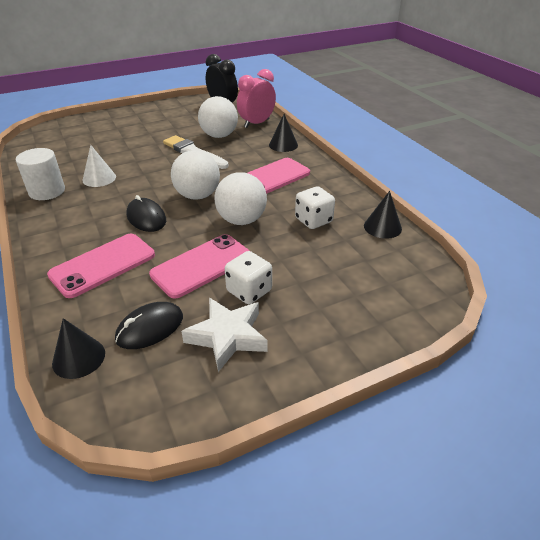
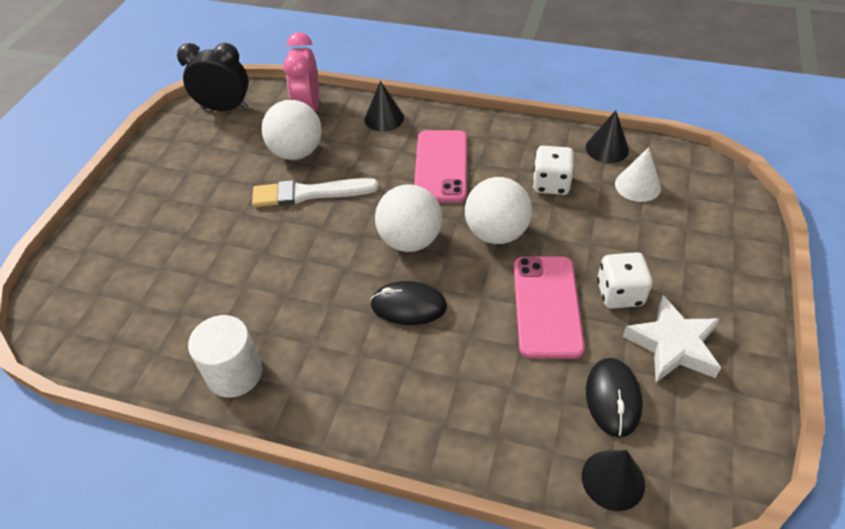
camera: 45 degrees left, 10 degrees up
(99, 178) = (264, 306): white cone -> white cone (637, 185)
(103, 265) = (466, 388): pink phone -> none

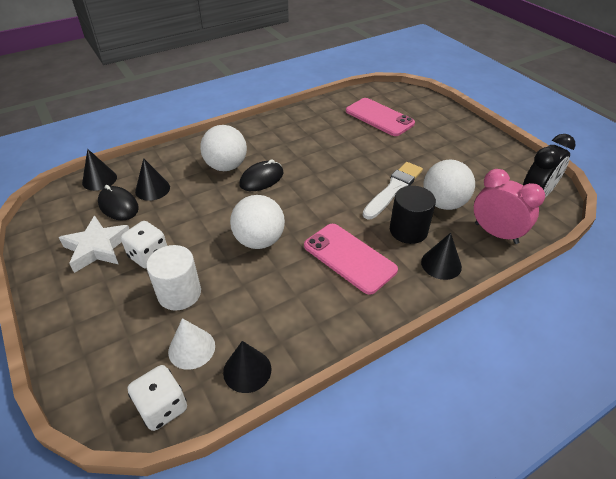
camera: 130 degrees right, 5 degrees down
(234, 373) = (299, 119): white cylinder -> white cylinder (179, 293)
(363, 153) = (408, 230): none -> black cylinder
(410, 240) = (303, 204): white ball -> white ball (226, 166)
(547, 306) = (188, 222): pink phone -> pink phone (379, 117)
(550, 394) = (152, 189): none -> black cone
(551, 184) = (260, 300): white dice -> white dice (162, 407)

